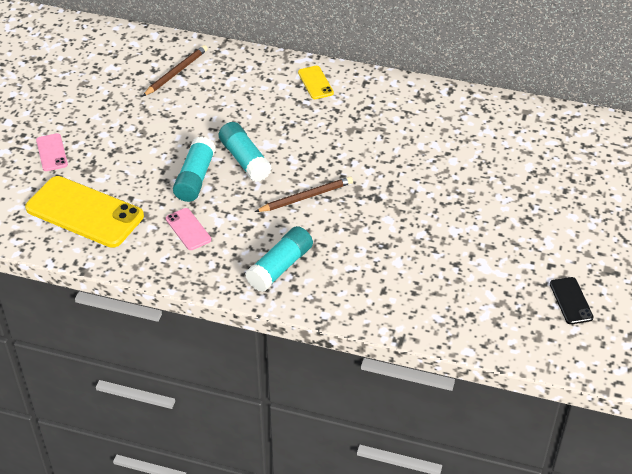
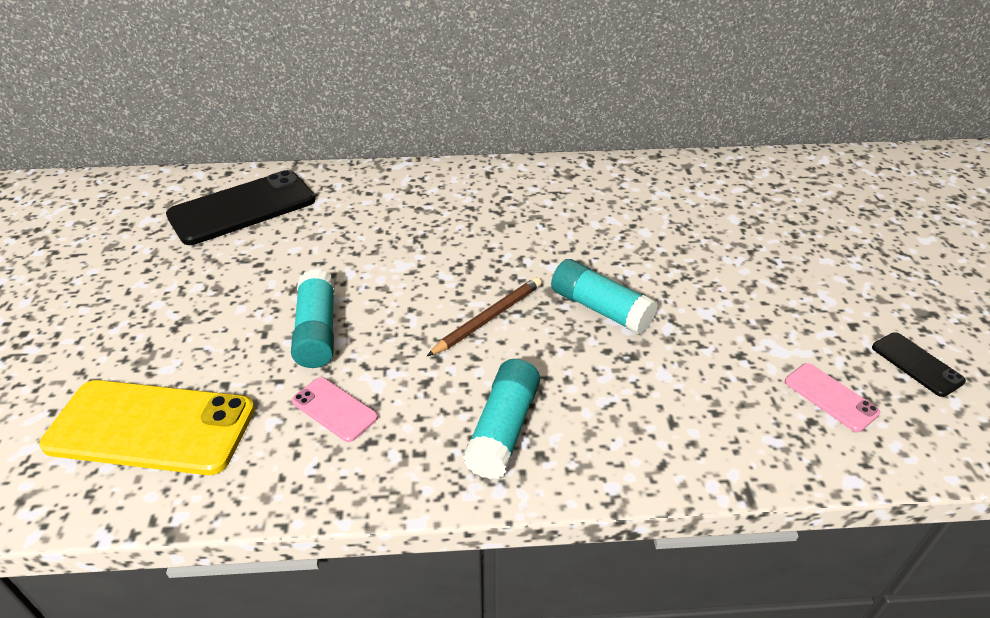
camera: 20 degrees left, 5 degrees down
(51, 152) = (76, 348): pink phone -> pink phone (830, 397)
(176, 72) = (242, 208): brown pencil -> black phone
(245, 160) = (379, 291): turquoise glue stick -> turquoise glue stick (600, 309)
(315, 83) = (429, 184): yellow phone -> none

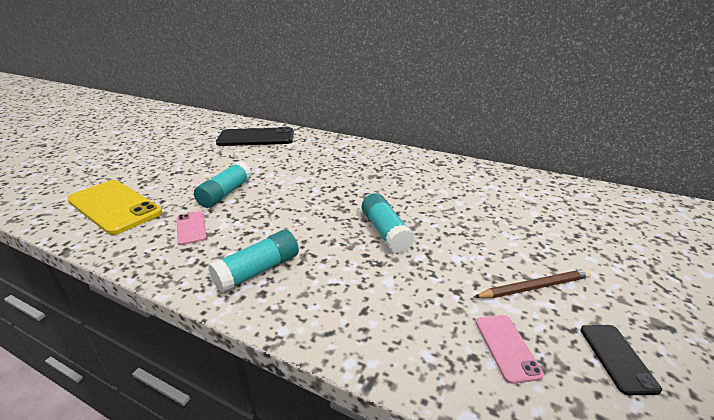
camera: 30 degrees right, 10 degrees down
(488, 318) = (314, 215): brown pencil -> brown pencil (534, 287)

